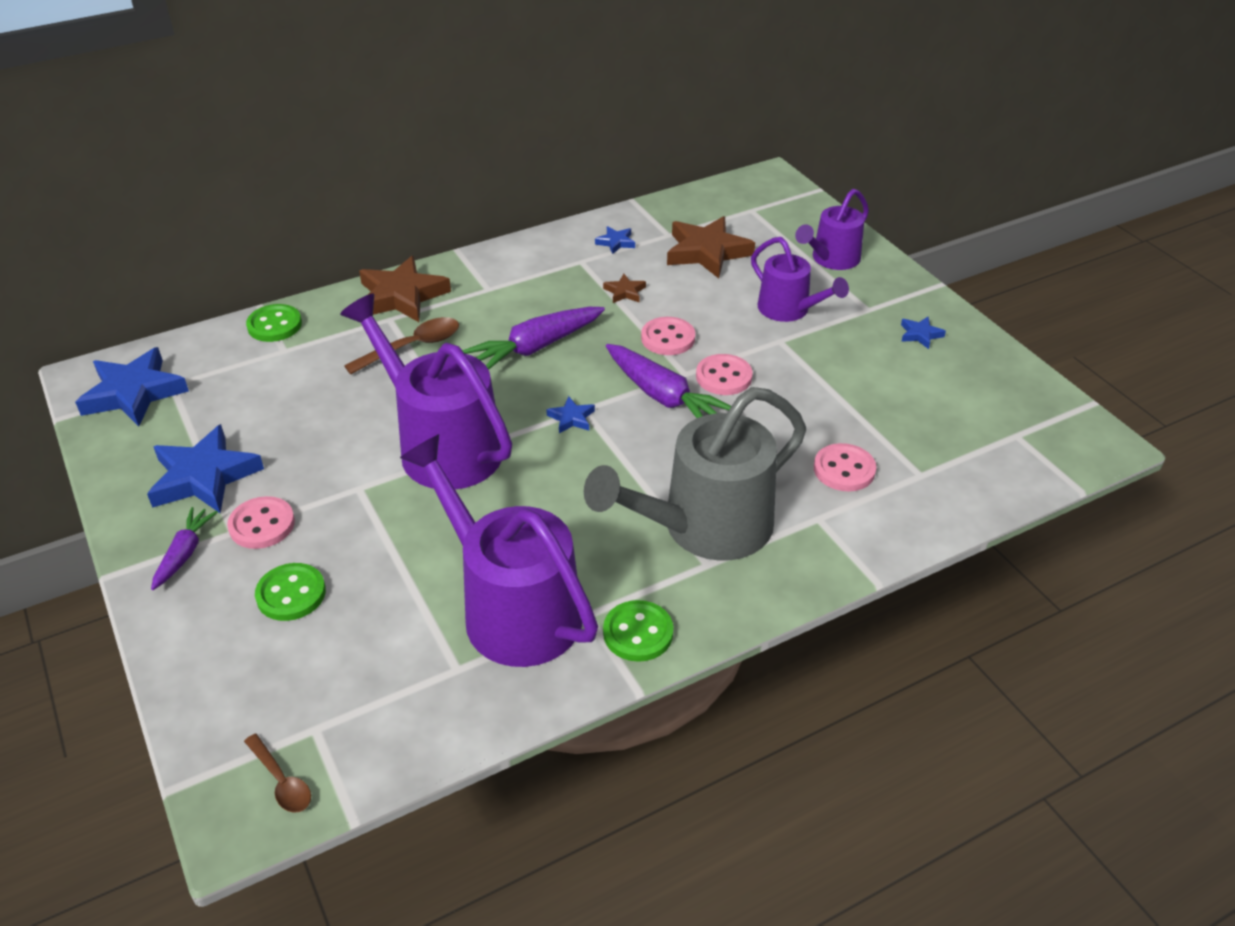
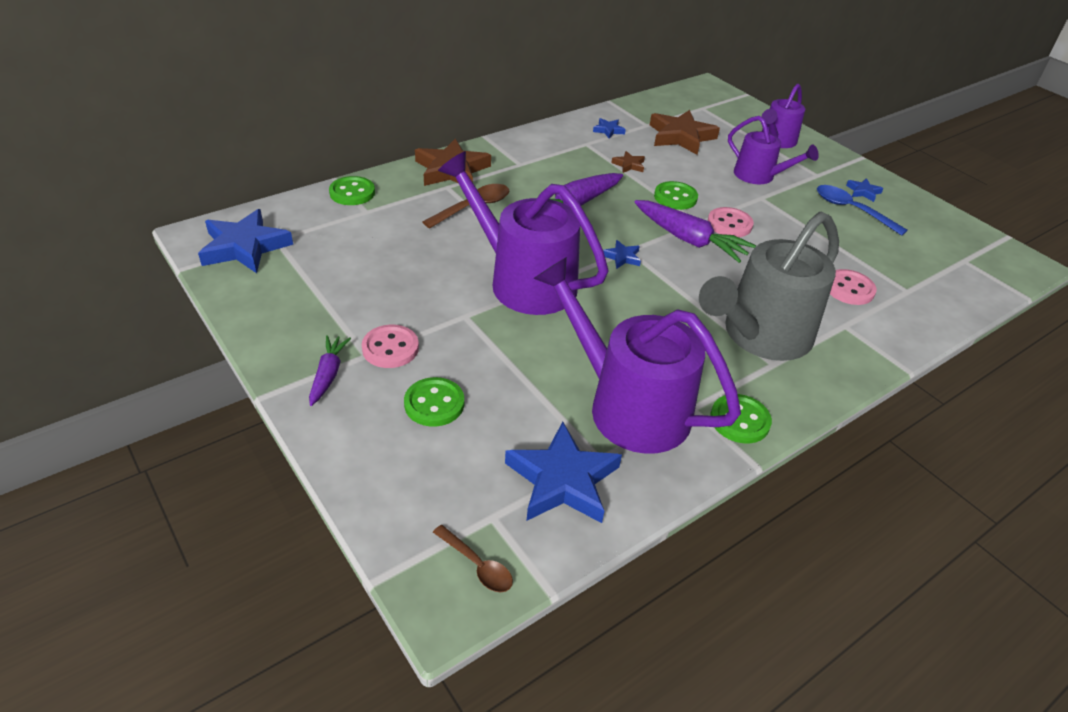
camera: 10 degrees left, 0 degrees up
(204, 477) = (327, 311): blue star -> blue star (562, 480)
(668, 338) = (675, 197): pink button -> green button
(894, 361) = (852, 210): none -> blue spoon

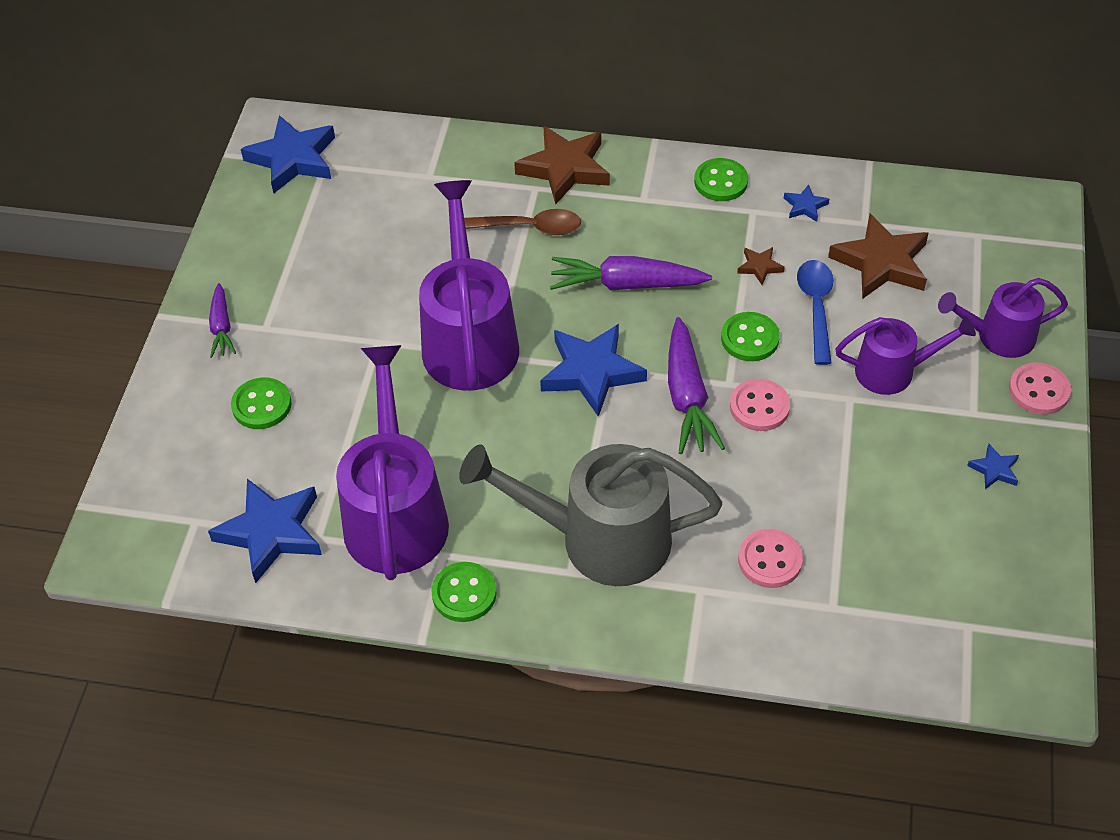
camera: 50 degrees right, 10 degrees up
(328, 374) = (221, 327): purple carrot -> purple carrot turned 120 degrees clockwise
(352, 193) = (442, 146): green button -> green button (721, 182)
(390, 348) = (288, 334): pink button -> pink button (1039, 390)
(477, 565) = (147, 545): brown spoon -> none
(622, 257) = (591, 372): blue star -> blue star, size x2.17
(759, 176) = (894, 371): purple watering can -> purple watering can turned 90 degrees counterclockwise
(852, 210) = (936, 482): blue spoon -> blue spoon (816, 308)

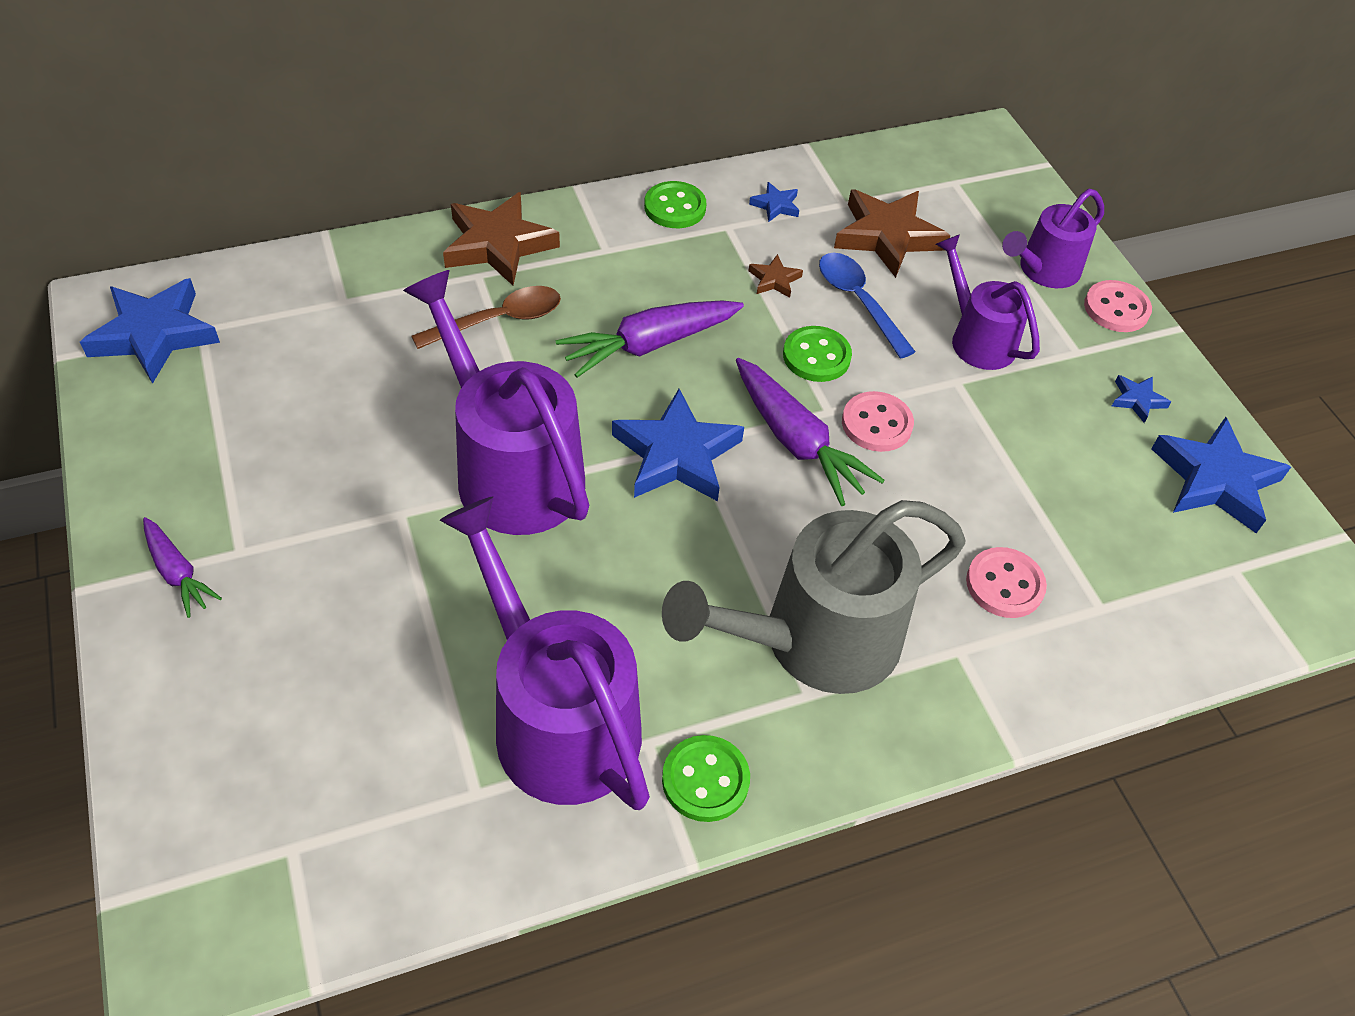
camera: 35 degrees left, 0 degrees up
(262, 405) = (294, 652): green button -> none
(271, 532) = (408, 815): blue star -> blue star (1215, 480)
(894, 371) = (977, 338): purple watering can -> purple watering can turned 90 degrees counterclockwise

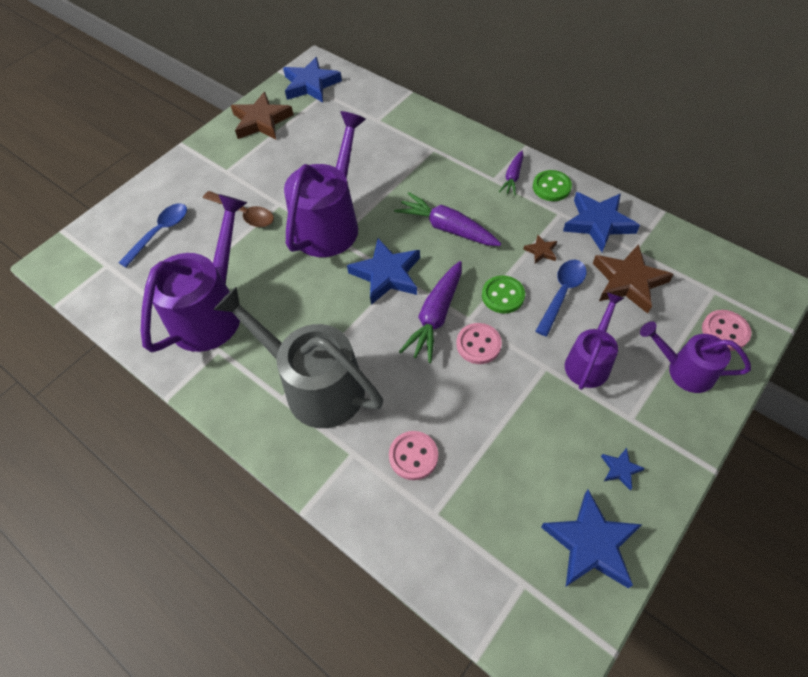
camera: 65 degrees right, 5 degrees up
(177, 573) = (204, 162): purple carrot -> purple carrot (512, 177)
(293, 722) = (160, 233): none -> blue spoon
(498, 245) = (458, 144): brown star -> brown star (261, 121)
(498, 321) = (412, 170): brown spoon -> brown spoon (244, 213)
(705, 780) = (211, 381): green button -> none
(775, 205) = (598, 223): blue star -> blue star, size x2.17
(1116, 308) = (692, 424): pink button -> pink button (725, 331)

